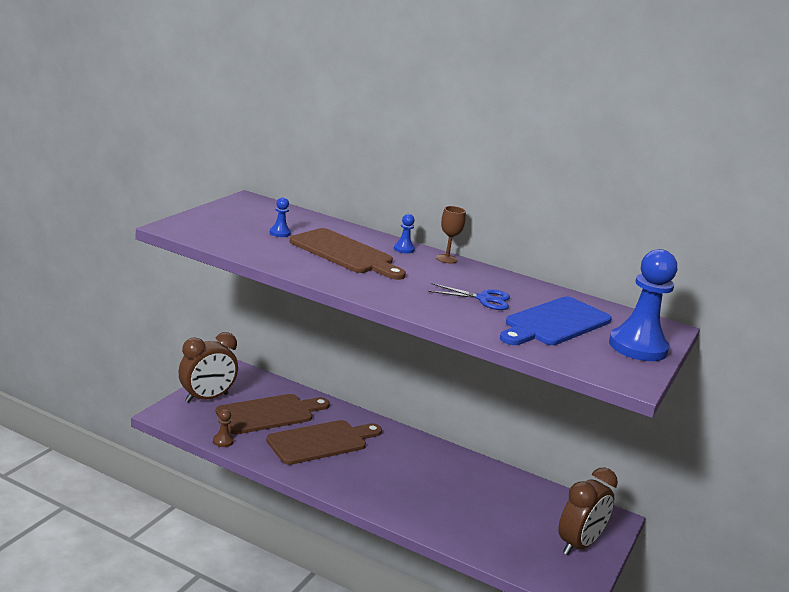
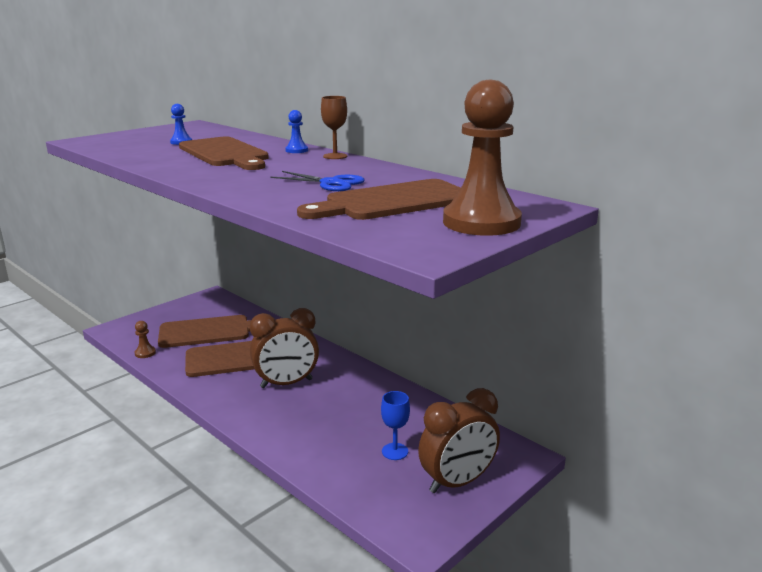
camera: 20 degrees right, 0 degrees up
(206, 398) = (163, 316): brown clock -> brown clock (286, 383)
(516, 523) = (395, 451): none -> blue goblet
(555, 323) = (393, 202): blue cutting board -> brown cutting board
(638, 347) = (481, 222): blue pawn -> brown pawn

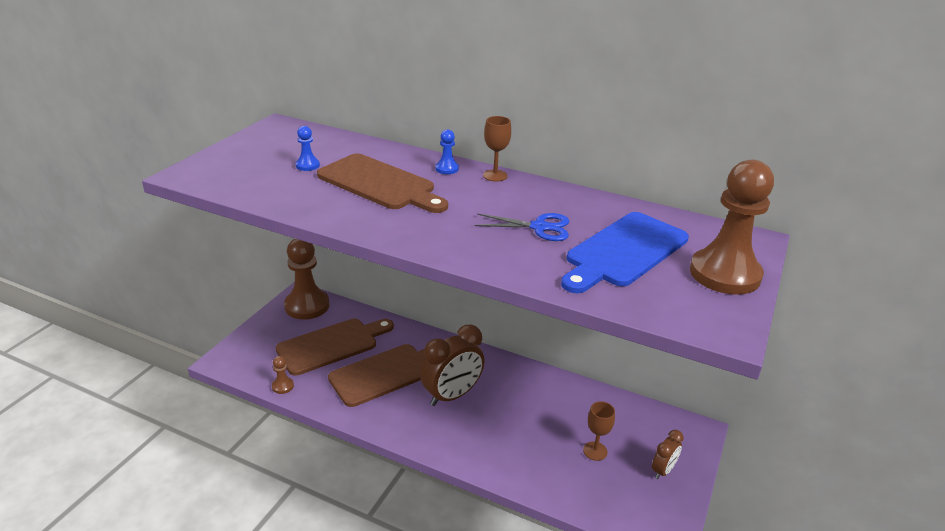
camera: 20 degrees left, 10 degrees up
(211, 302) = (307, 306): none -> brown pawn
(393, 202) = (624, 251): brown cutting board -> blue cutting board
(395, 451) = (595, 451): blue goblet -> brown goblet
(457, 482) = (663, 470): brown clock -> brown clock, size x0.53

